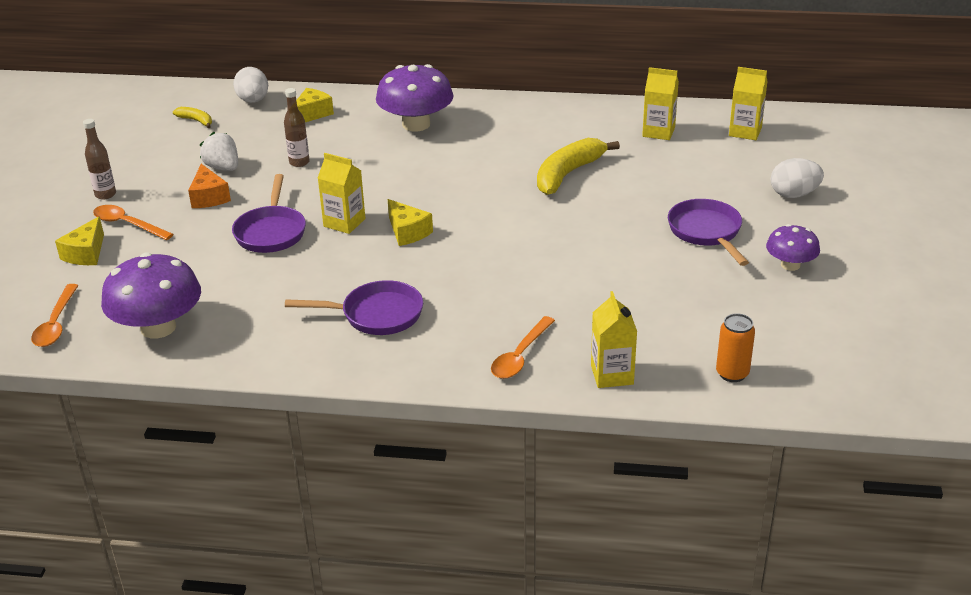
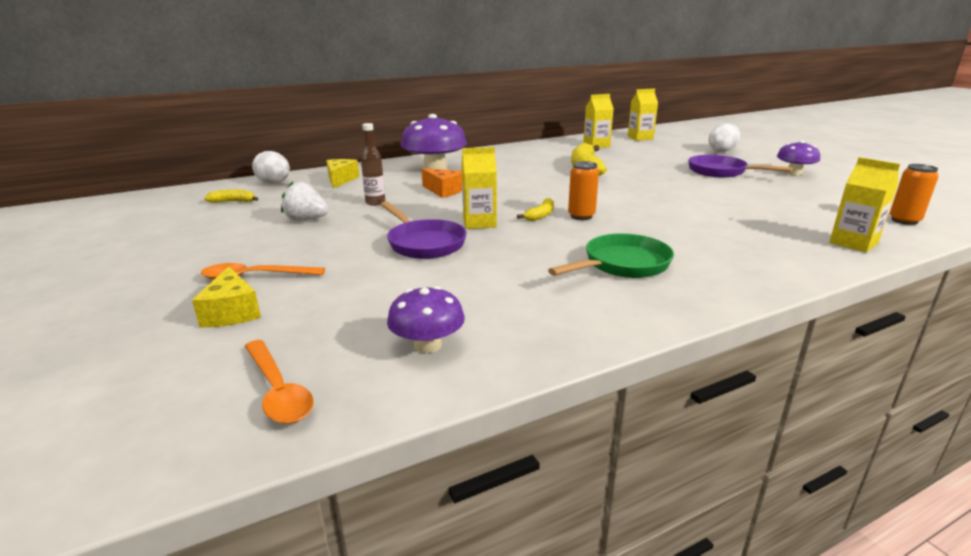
camera: 35 degrees left, 10 degrees down
(105, 194) = (195, 263): brown bottle -> none
(158, 327) = (427, 345): purple mushroom -> purple mushroom, size x0.57
(209, 197) = (321, 238): orange cheese -> orange cheese (443, 191)
(376, 315) = (622, 264): purple pan -> green pan
(407, 232) = (540, 215): yellow cheese -> yellow banana
(439, 247) = (581, 216): none -> orange can
(520, 356) = (777, 253): orange spoon -> none

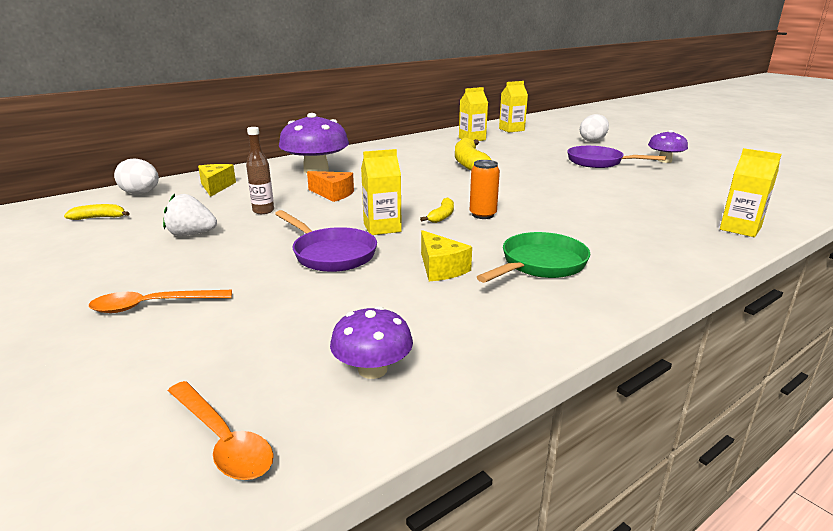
camera: 10 degrees left, 0 degrees up
(232, 312) = (138, 350): yellow cheese -> yellow cheese (441, 268)
(904, 220) = (775, 204): orange can -> none

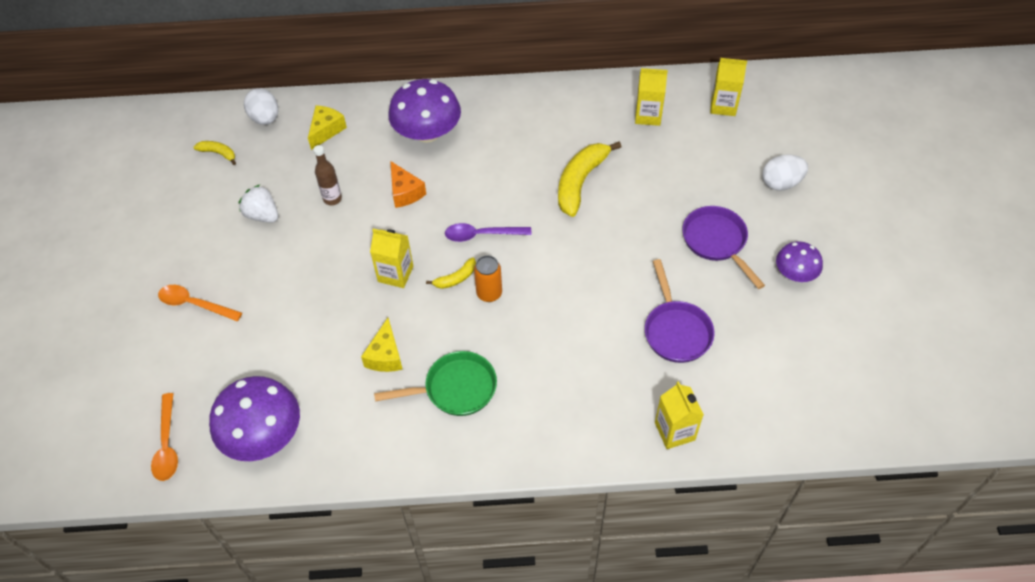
camera: 35 degrees right, 30 degrees up
(331, 254) = (332, 296): purple pan -> purple pan (676, 331)
(372, 369) = (263, 435): purple mushroom -> purple mushroom, size x1.75
(431, 195) = (481, 235): none -> purple spoon

